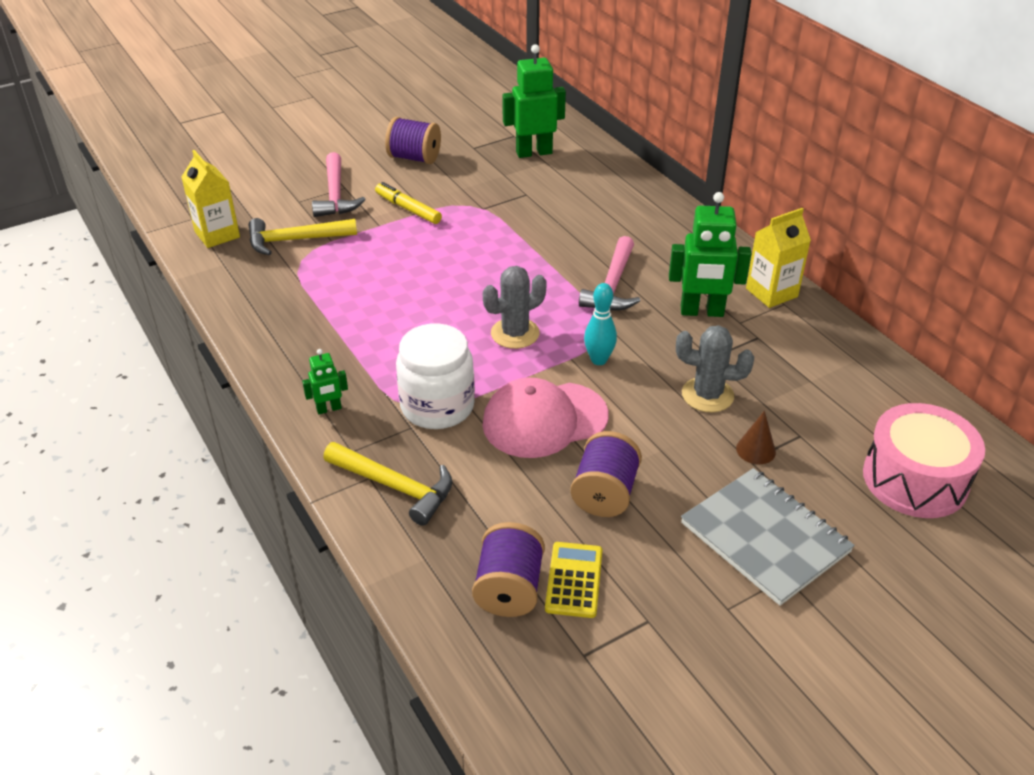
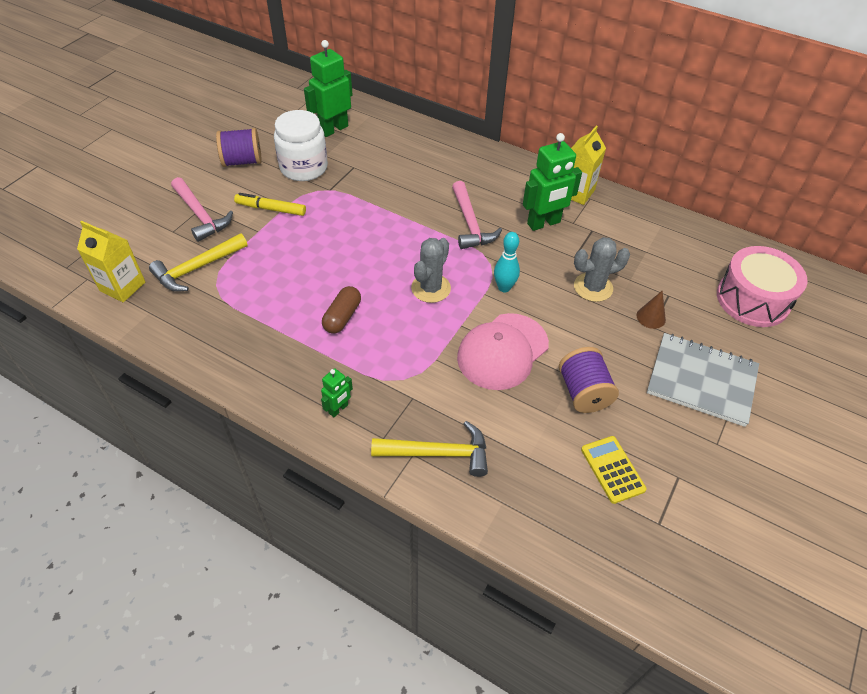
camera: 30 degrees left, 10 degrees up
(400, 328) = (342, 317): none -> brown capsule
(437, 406) = (419, 372): white jar -> white jar (304, 168)
(509, 589) = (576, 497): purple spool -> none

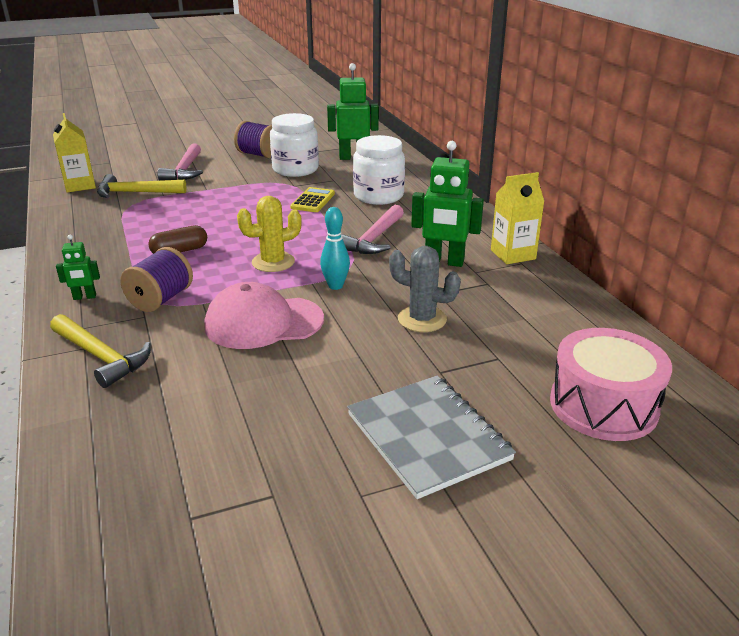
camera: 40 degrees right, 20 degrees down
(271, 209) = (235, 182): yellow marker -> none
(414, 171) = (378, 196): none -> white jar
(431, 288) = (273, 262): grey cactus -> yellow cactus
(583, 392) = (287, 383): purple spool -> purple spool (161, 299)
(612, 469) = (218, 450): yellow calculator -> yellow calculator (313, 201)
(651, 317) = (449, 364): brown cone -> none

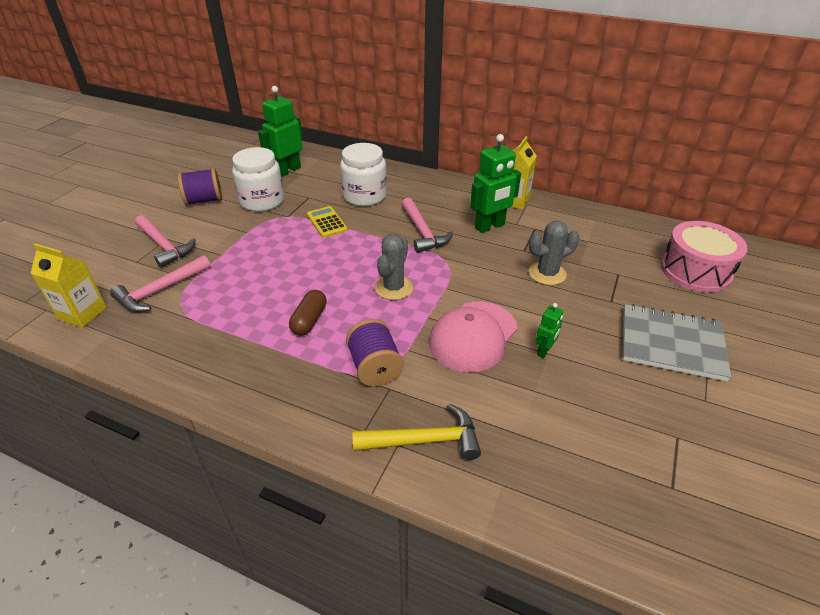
camera: 45 degrees left, 10 degrees up
(84, 297) = (313, 407): green robot -> green robot (544, 351)
(136, 193) = (160, 290): yellow hammer -> pink hammer
(273, 262) = (394, 288): yellow cactus -> grey cactus
(335, 286) = (464, 281): turquoise bowling pin -> none

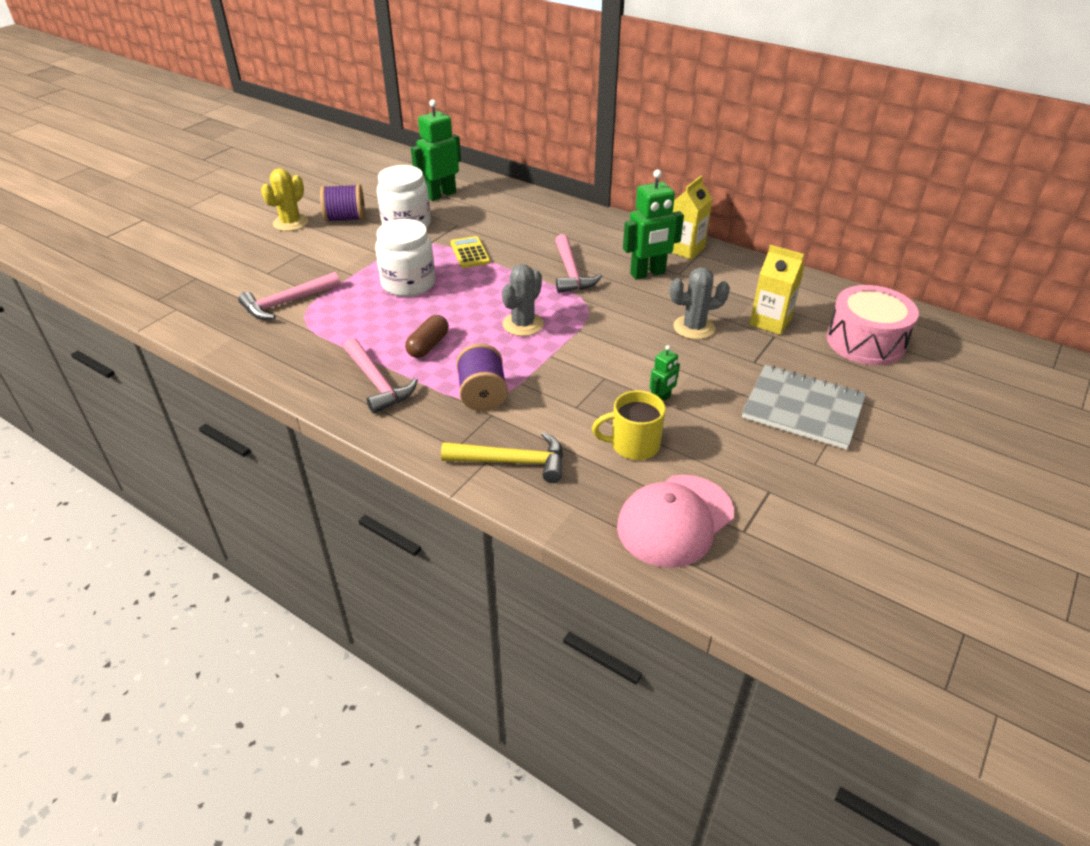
camera: 10 degrees right, 0 degrees up
(83, 313) = (210, 316): yellow carton -> yellow carton (770, 322)
(152, 209) = (291, 223): none -> yellow cactus
(164, 246) = (297, 261): pink hammer -> pink hammer (377, 383)
(365, 196) = (518, 229): white jar -> white jar (408, 284)
(473, 336) = (591, 378): pink cap -> pink cap (675, 520)
(535, 403) = (633, 445): none -> yellow mug

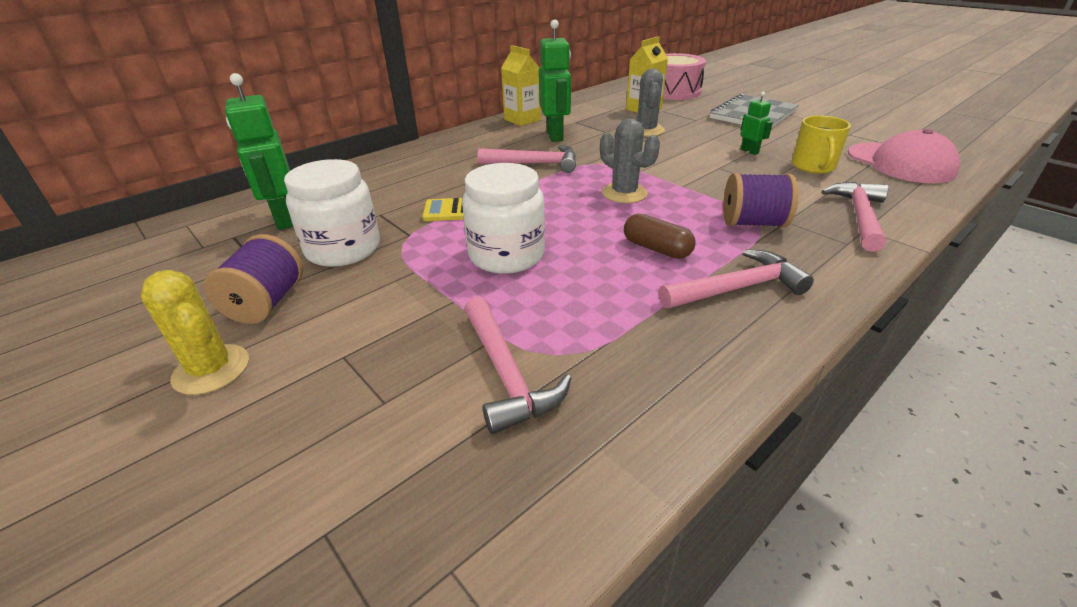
camera: 75 degrees left, 5 degrees down
(512, 462) = (859, 216): yellow hammer -> pink hammer

